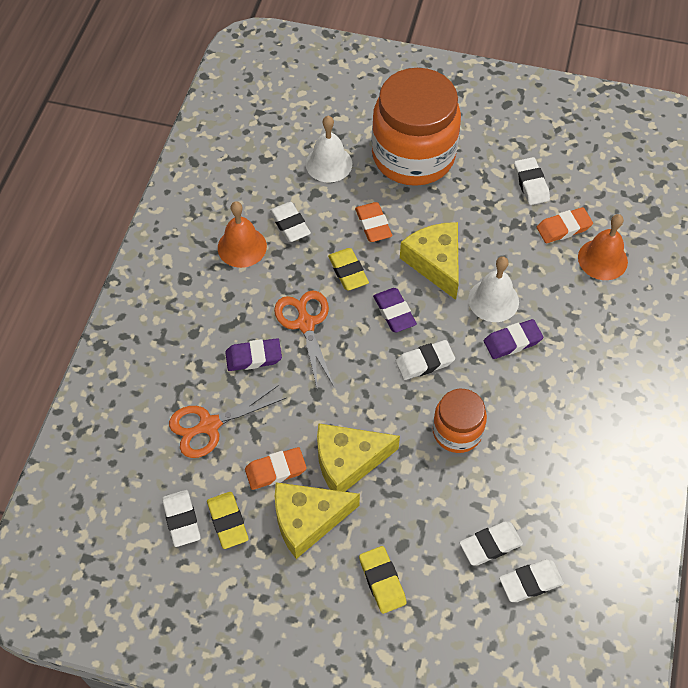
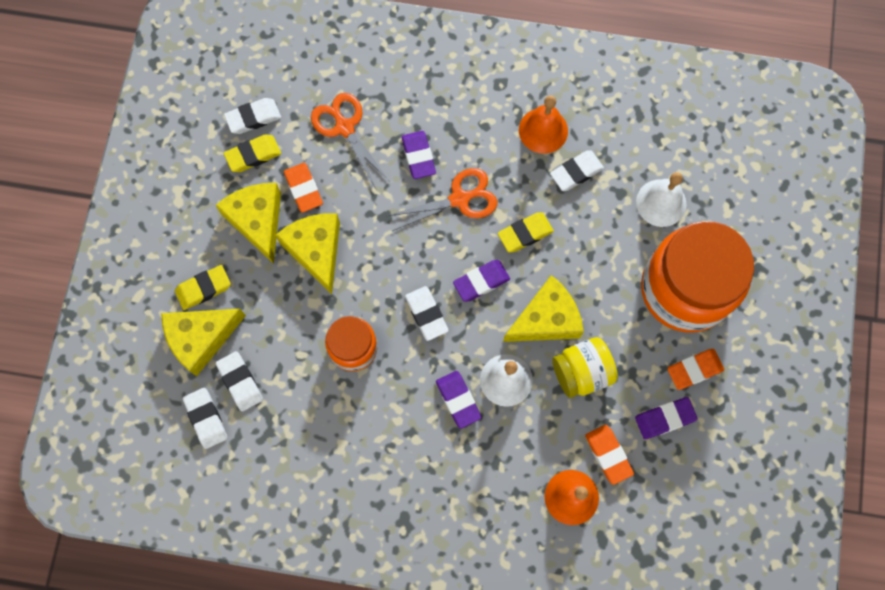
camera: 85 degrees right, 15 degrees up
(373, 225) = (586, 254): orange eraser -> orange eraser (694, 370)
(440, 585) = (201, 338): none -> yellow cheese
(487, 240) = (581, 372): none -> yellow jar
(531, 184) = (664, 418): white eraser -> purple eraser

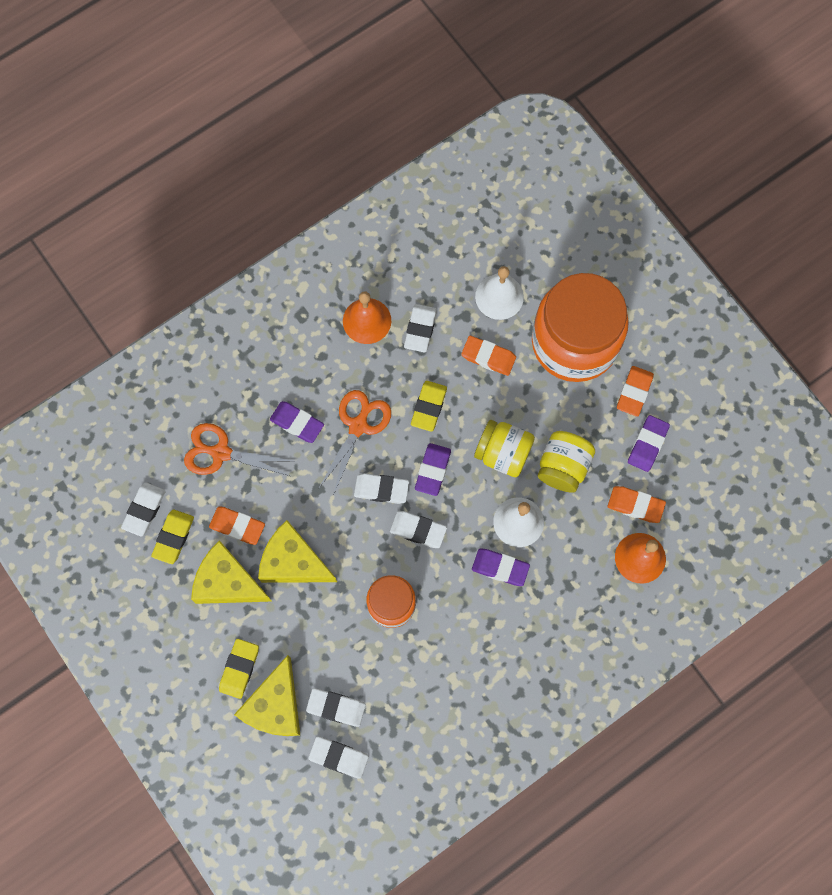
camera: 45 degrees left, 0 degrees up
(430, 260) = (381, 489): none -> white eraser
(546, 319) = (503, 453): yellow cheese -> yellow jar
(607, 239) = (488, 357): none -> orange eraser

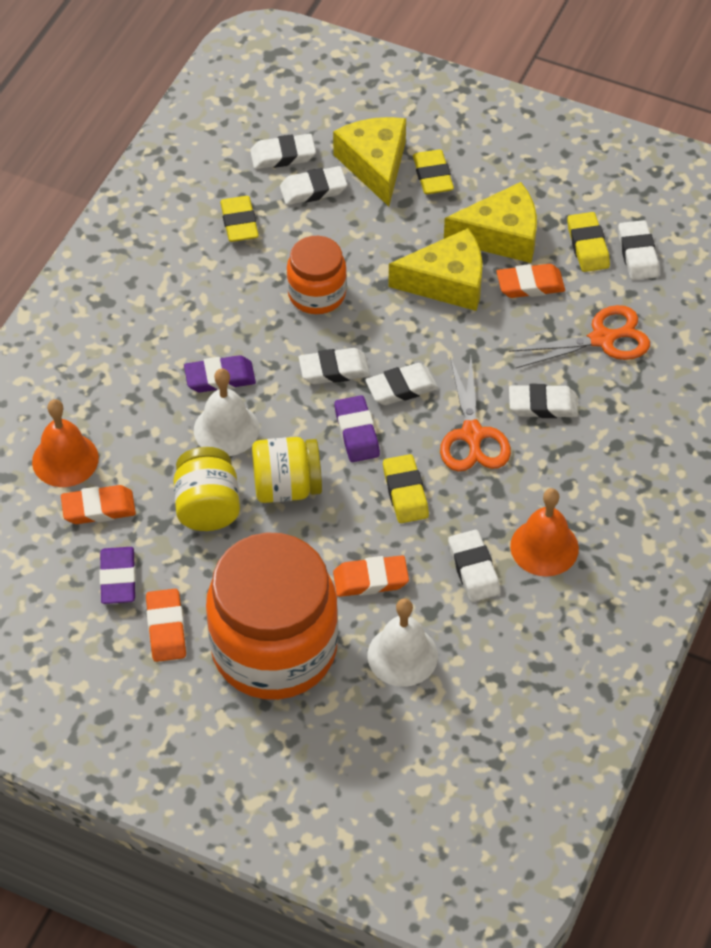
camera: 150 degrees right, 20 degrees down
(297, 423) = (542, 405): purple eraser -> white eraser
(409, 706) = (239, 223): none -> yellow eraser

